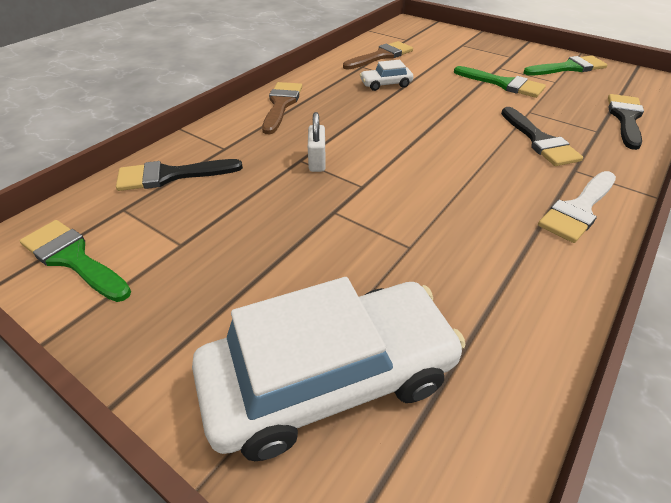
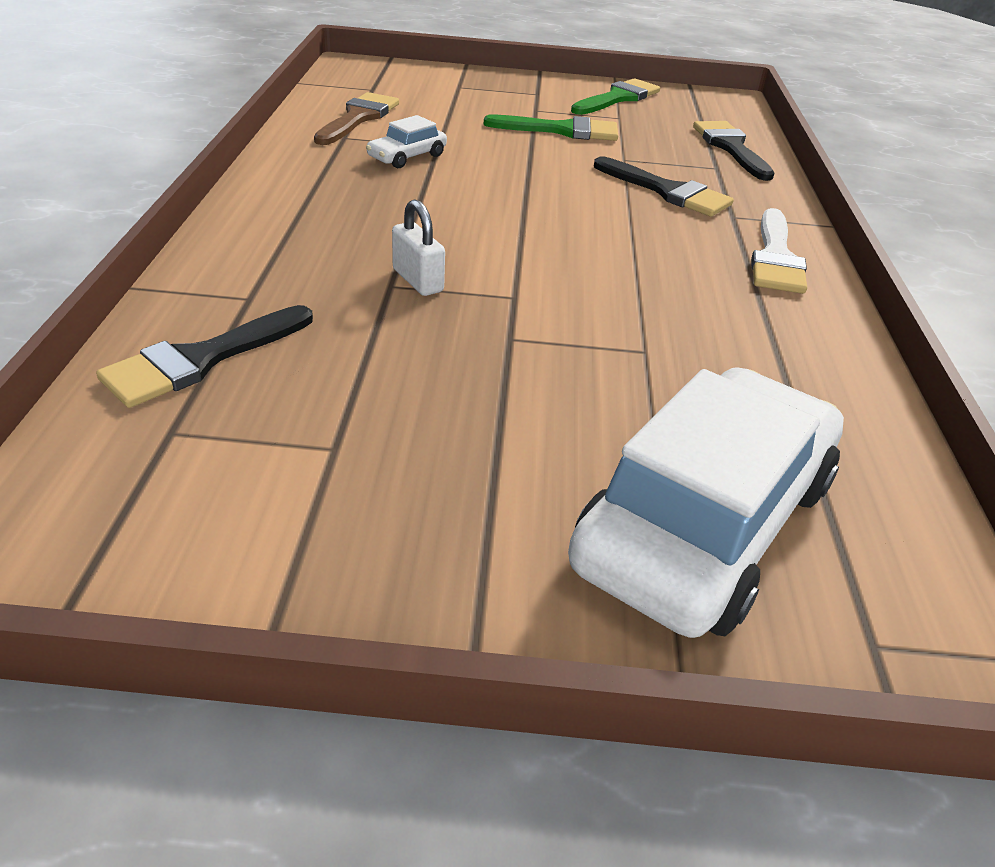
camera: 35 degrees left, 5 degrees down
(73, 258) = (167, 530): green brush -> none
(281, 104) = (274, 214): brown brush -> none

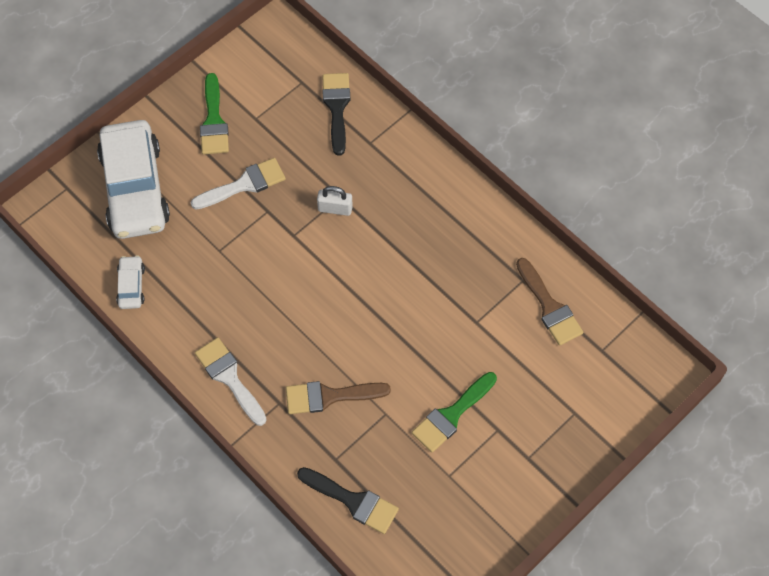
camera: 135 degrees right, 25 degrees up
(407, 157) = (470, 294): white car -> white car (131, 286)
(497, 385) = (244, 184): none -> white brush
(618, 98) = (483, 511): green brush -> green brush (213, 121)
(667, 191) = (329, 396): black brush -> brown brush

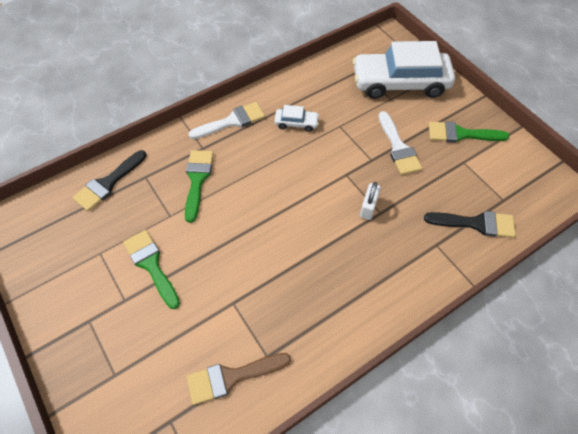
camera: 100 degrees right, 5 degrees down
(131, 286) = (318, 75): white car -> white car (296, 123)
(329, 396) = (197, 180): brown brush -> green brush

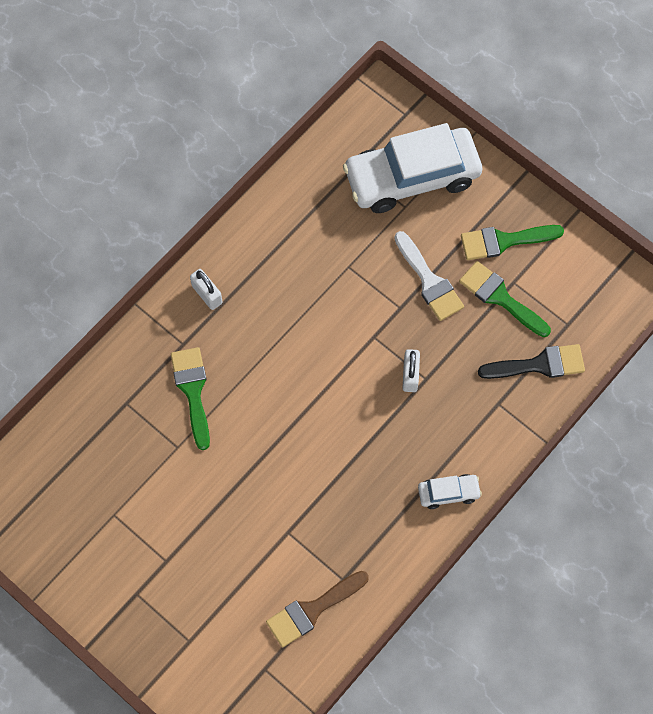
camera: 15 degrees left, 10 degrees up
(108, 183) = (83, 424): black brush -> none
(151, 265) = (179, 513): green brush -> green brush (500, 297)
(232, 121) = (207, 294): white brush -> white padlock
(296, 123) = (291, 276): white car -> white car (448, 493)

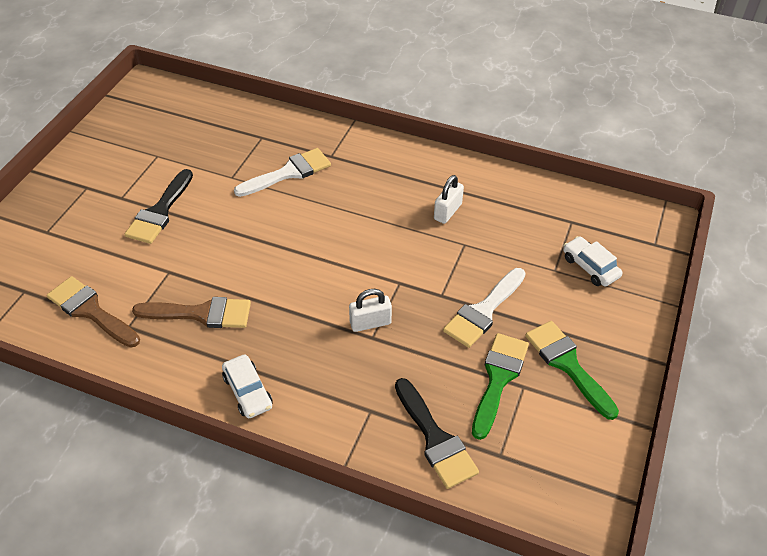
camera: 70 degrees right, 20 degrees down
(193, 391) = (289, 173): green brush -> white brush
(202, 526) = (160, 212): none -> black brush
(207, 294) = (385, 158): white padlock -> white padlock (447, 212)
(350, 513) = (201, 314): none -> brown brush
(412, 177) = (590, 267): white car -> white car, size x0.43

